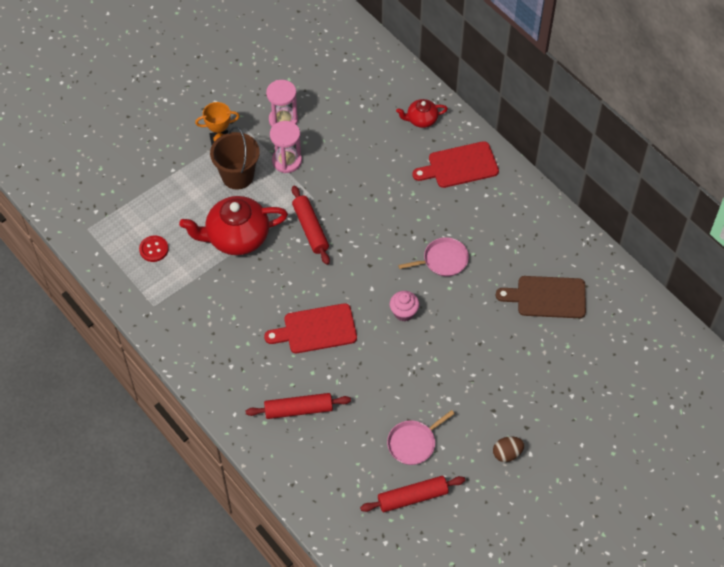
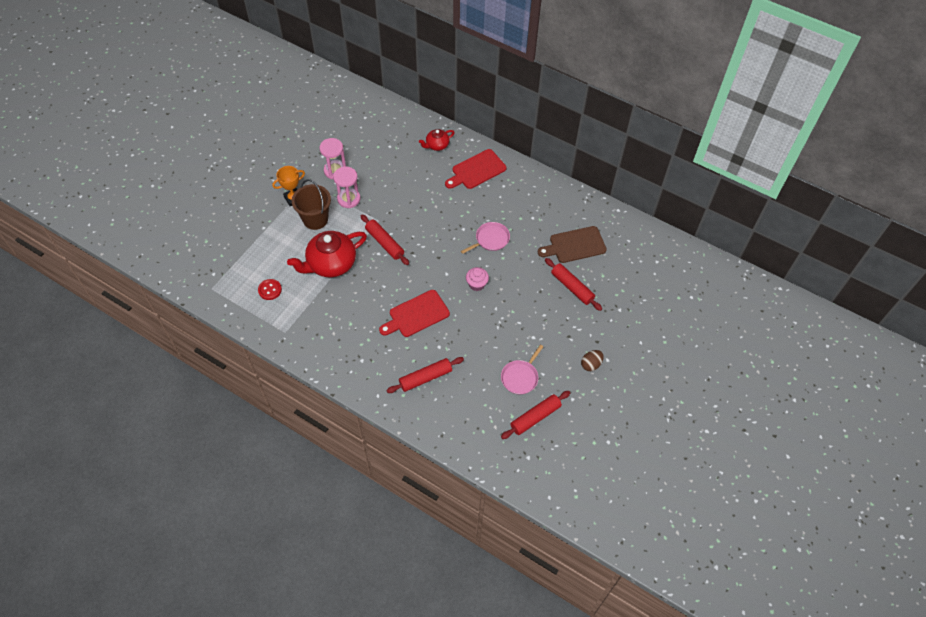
camera: 20 degrees left, 0 degrees up
(522, 350) = (572, 287): none -> red rolling pin

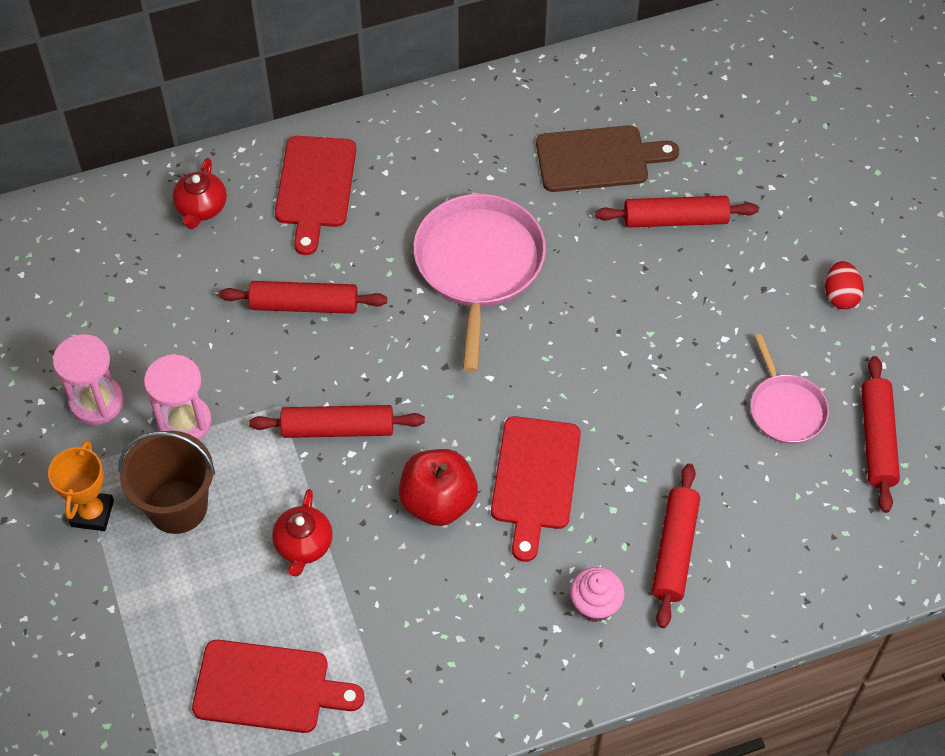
camera: 50 degrees left, 0 degrees up
(270, 290) = (268, 687): red button -> red cutting board
(331, 264) = (303, 545): red teapot -> red teapot, size x0.52
(381, 291) = (438, 502): none -> red apple
(425, 200) = (304, 305): none -> red rolling pin
(476, 284) = (551, 348): pink cupcake -> pink cupcake (595, 605)
(490, 239) = (478, 265): pink pan -> pink pan, size x1.78
(575, 245) = (598, 159): brown cutting board -> brown cutting board turned 120 degrees counterclockwise
(591, 364) = (840, 296): brown egg -> red egg

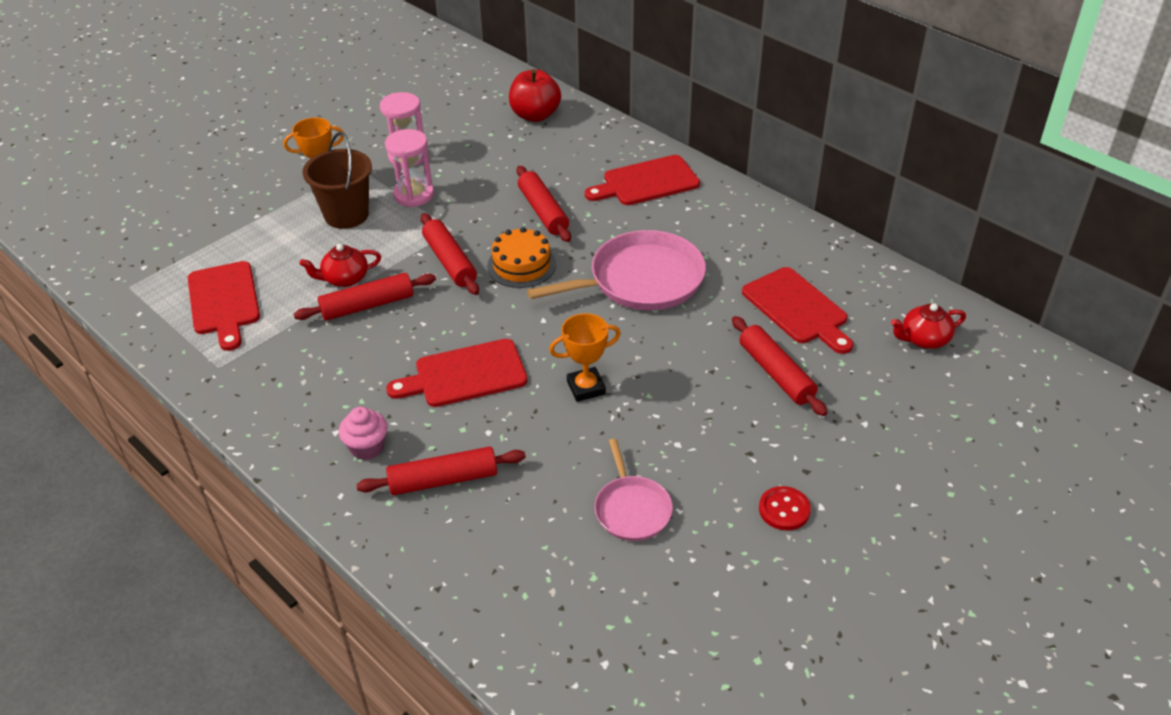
camera: 65 degrees right, 15 degrees down
(201, 208) = (589, 142): red teapot -> red teapot (924, 339)
(387, 362) = (521, 265): none -> orange cake
(438, 502) = (415, 330): red apple -> red apple (535, 115)
(598, 159) = (797, 309): brown cutting board -> red cutting board
(612, 380) = (586, 388): none -> orange trophy
(786, 409) = (632, 509): pink pan -> pink pan turned 60 degrees counterclockwise
(840, 296) = (784, 510): red egg -> red button
(876, 439) = (641, 588): red rolling pin -> red rolling pin (367, 305)

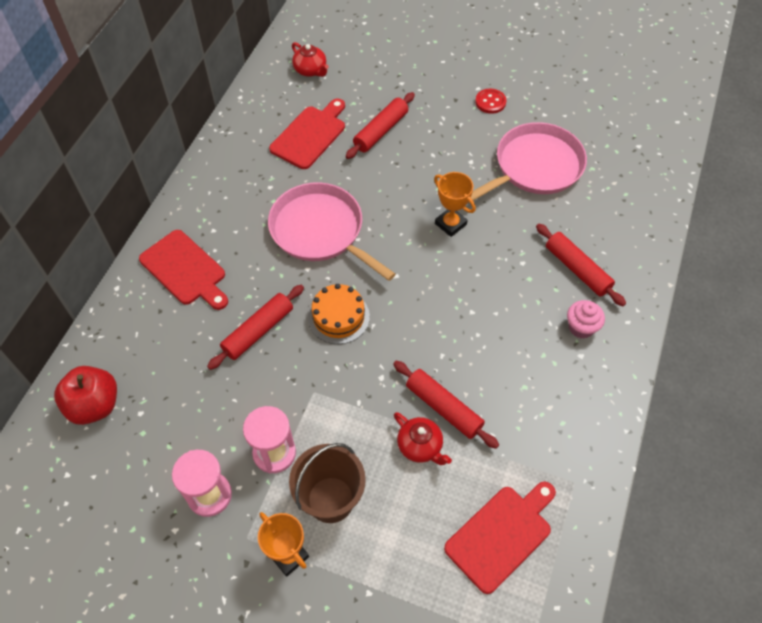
camera: 115 degrees left, 15 degrees up
(449, 261) = (358, 372): red rolling pin -> none
(465, 375) = (479, 300): red cutting board -> none
(632, 509) = (534, 167): pink pan -> pink pan, size x1.78

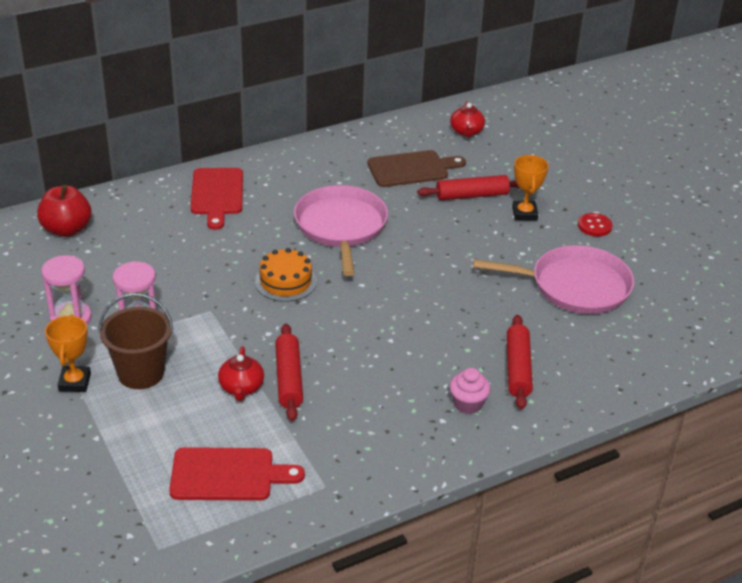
camera: 40 degrees right, 20 degrees down
(258, 331) = (219, 255): red rolling pin -> none
(310, 135) = (411, 169): red cutting board -> brown cutting board
(450, 224) = (449, 280): orange trophy -> orange trophy (524, 213)

